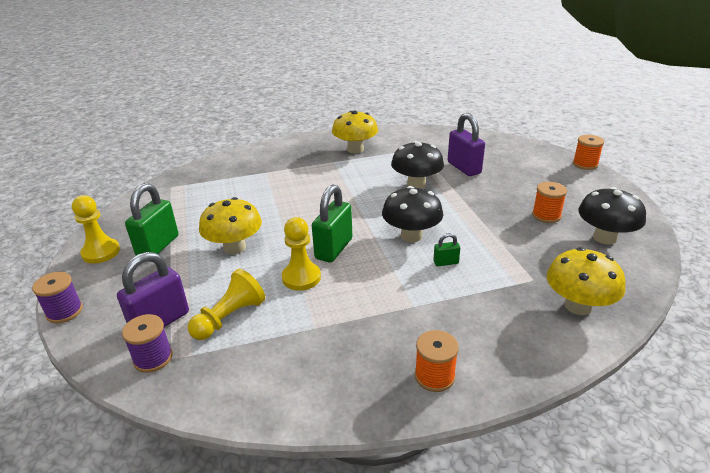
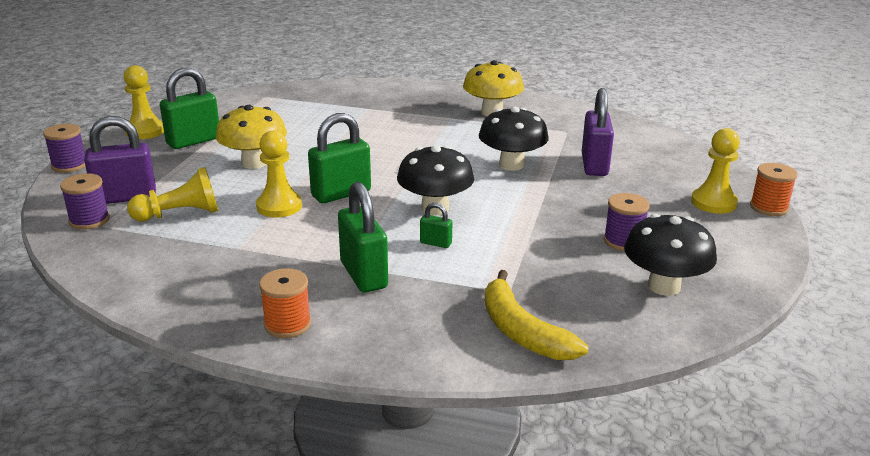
camera: 30 degrees right, 5 degrees down
(432, 309) = (363, 275): none -> green padlock
(546, 215) = (623, 241): orange spool -> purple spool
(556, 171) = (713, 203): none -> yellow pawn
(578, 306) = (522, 331): yellow mushroom -> yellow banana

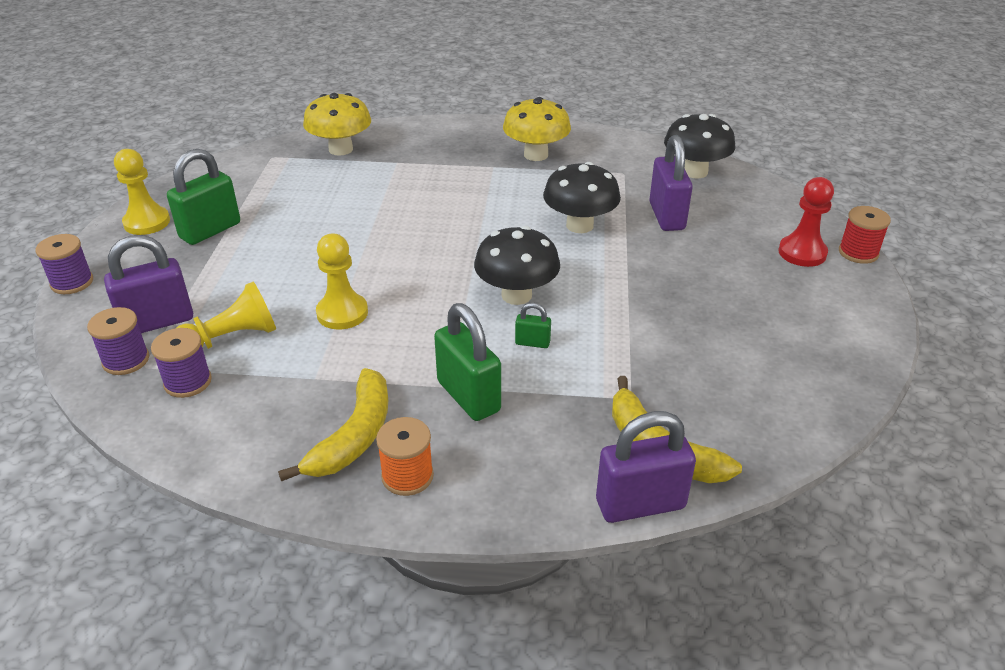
camera: 10 degrees left, 10 degrees up
(254, 163) = (292, 254): yellow mushroom -> yellow mushroom (341, 149)
(254, 291) = (354, 436): none -> yellow banana
(341, 194) = (406, 287): green padlock -> none
(487, 370) = (640, 504): none -> purple padlock
(623, 241) = (727, 315): purple spool -> purple spool (188, 382)
(664, 286) = (785, 369): black mushroom -> black mushroom (695, 172)
(713, 203) = (802, 253): yellow pawn -> red pawn
(769, 207) = (858, 253): orange spool -> red spool

